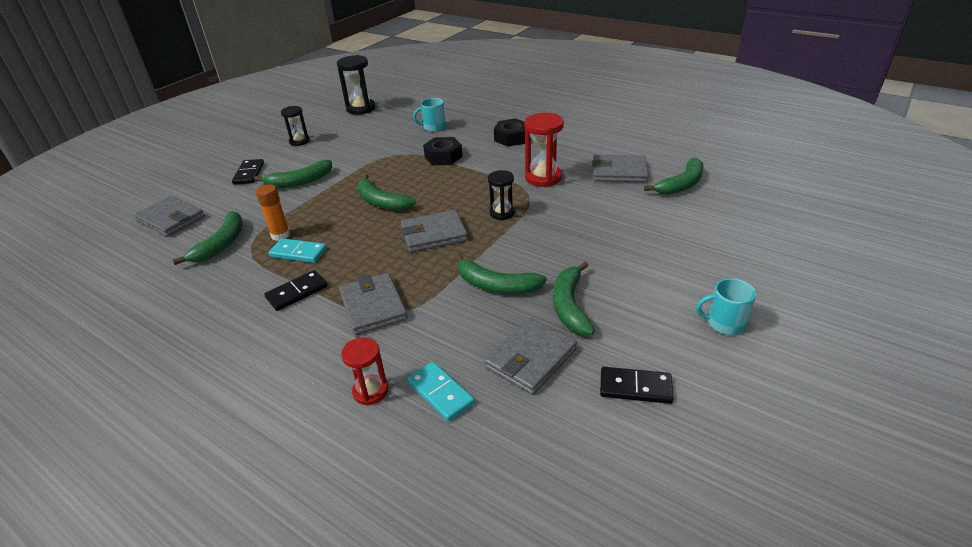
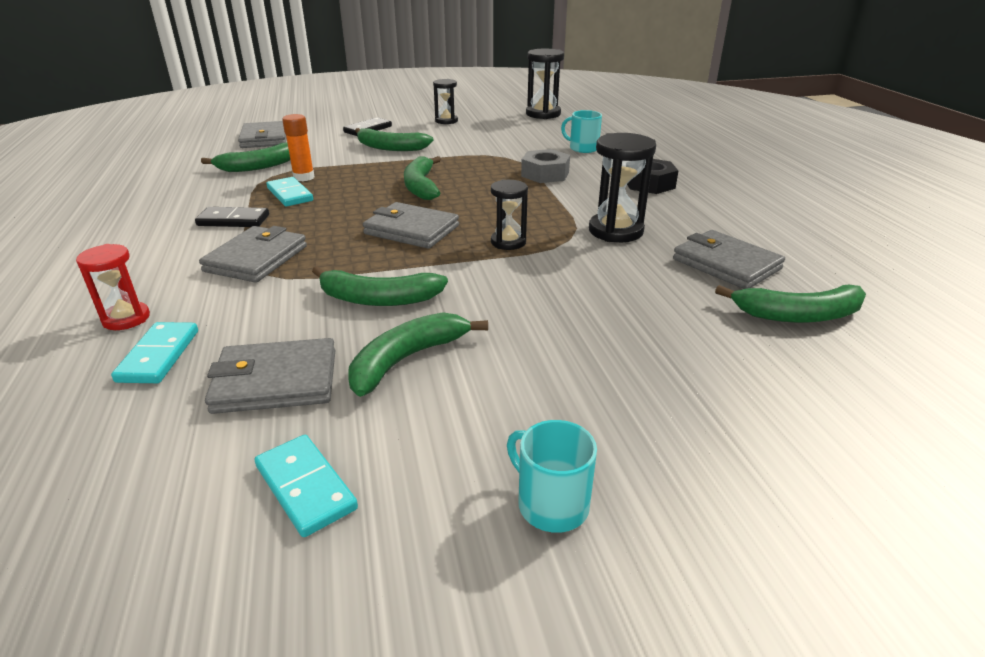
camera: 40 degrees right, 5 degrees down
(443, 157) = (545, 174): black nut -> grey nut
(496, 285) = (378, 299): green banana -> green banana turned 60 degrees counterclockwise
(543, 178) = (615, 231): red hourglass -> black hourglass
(635, 387) = (306, 487): black domino -> turquoise domino

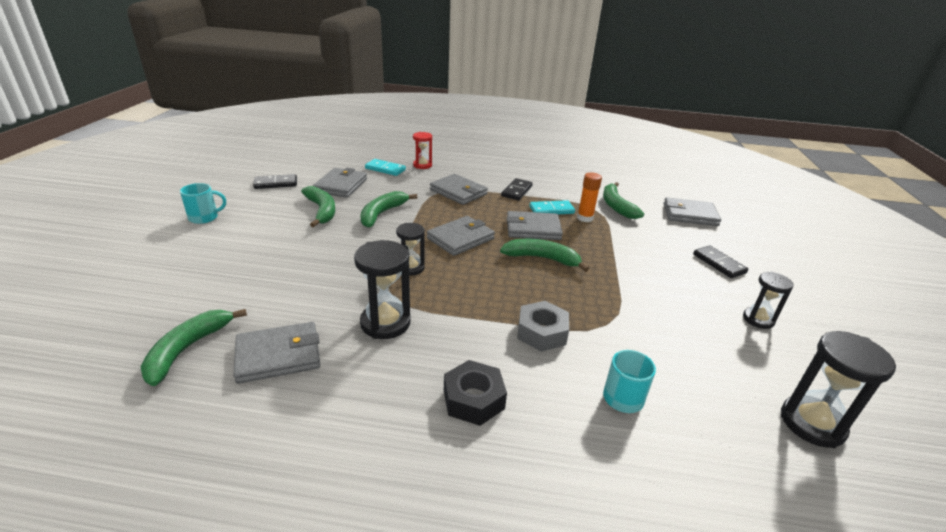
camera: 110 degrees right, 0 degrees up
(306, 487) = (276, 183): turquoise domino -> black domino
(352, 197) = (533, 229): none -> grey wallet
(390, 147) = (653, 264): green banana -> none

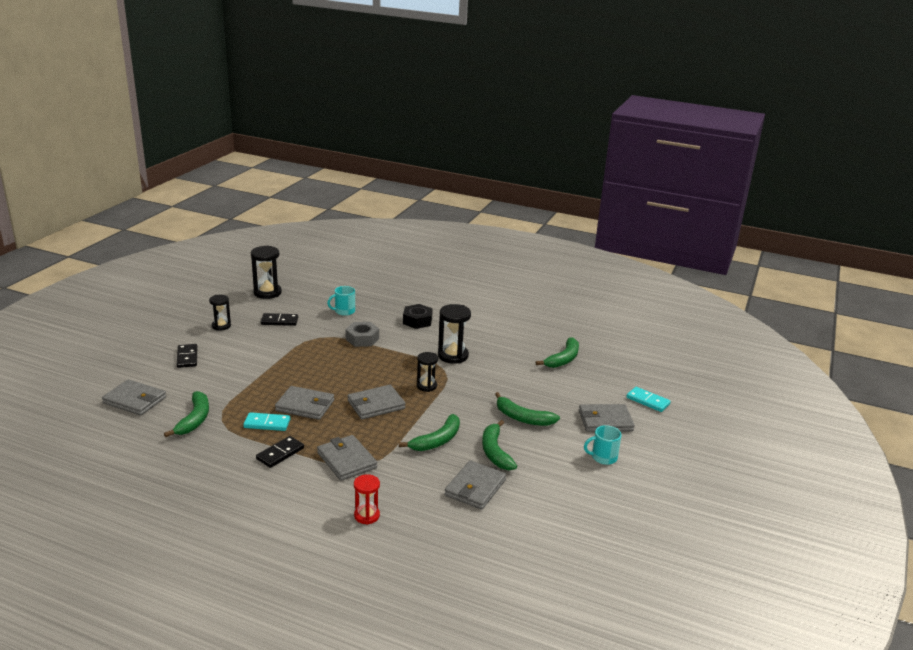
camera: 165 degrees left, 5 degrees down
(276, 183) = (549, 500): black domino -> black domino (279, 321)
(278, 355) = (513, 350): grey wallet -> grey wallet (605, 421)
(385, 169) = (417, 513): turquoise domino -> turquoise domino (647, 401)
(542, 258) = (321, 379): green banana -> green banana (522, 418)
(585, 218) = (244, 410): orange glue stick -> none

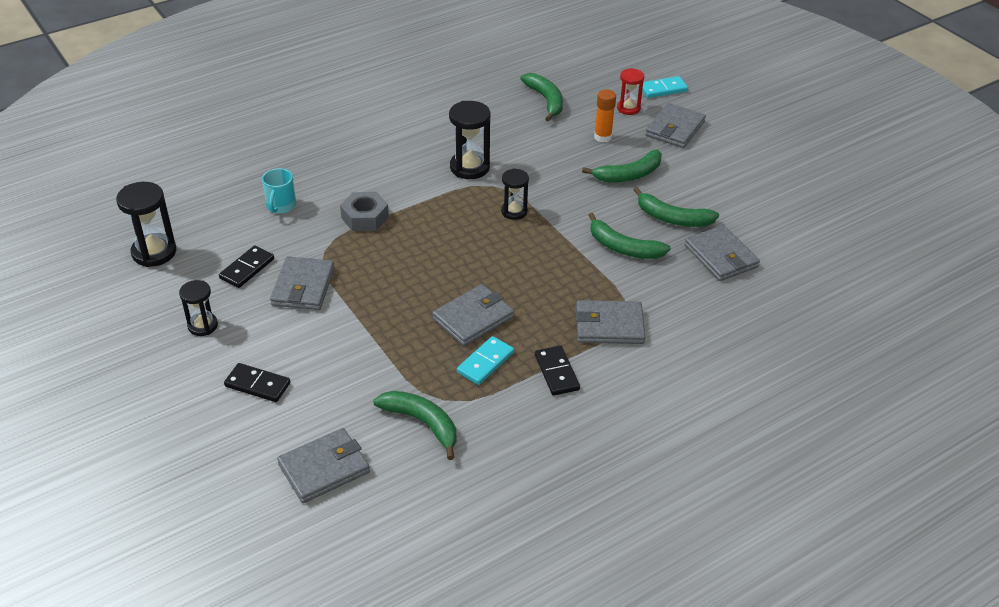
camera: 55 degrees left, 15 degrees up
(367, 515) = (715, 347): red hourglass -> red hourglass (628, 108)
(376, 405) = (519, 263): grey wallet -> grey wallet (303, 286)
(417, 321) = (366, 160): black nut -> none
(437, 440) = (623, 247): green banana -> green banana turned 135 degrees clockwise
(552, 394) = (602, 137): none -> orange glue stick
(603, 457) = (730, 158): turquoise mug -> none

